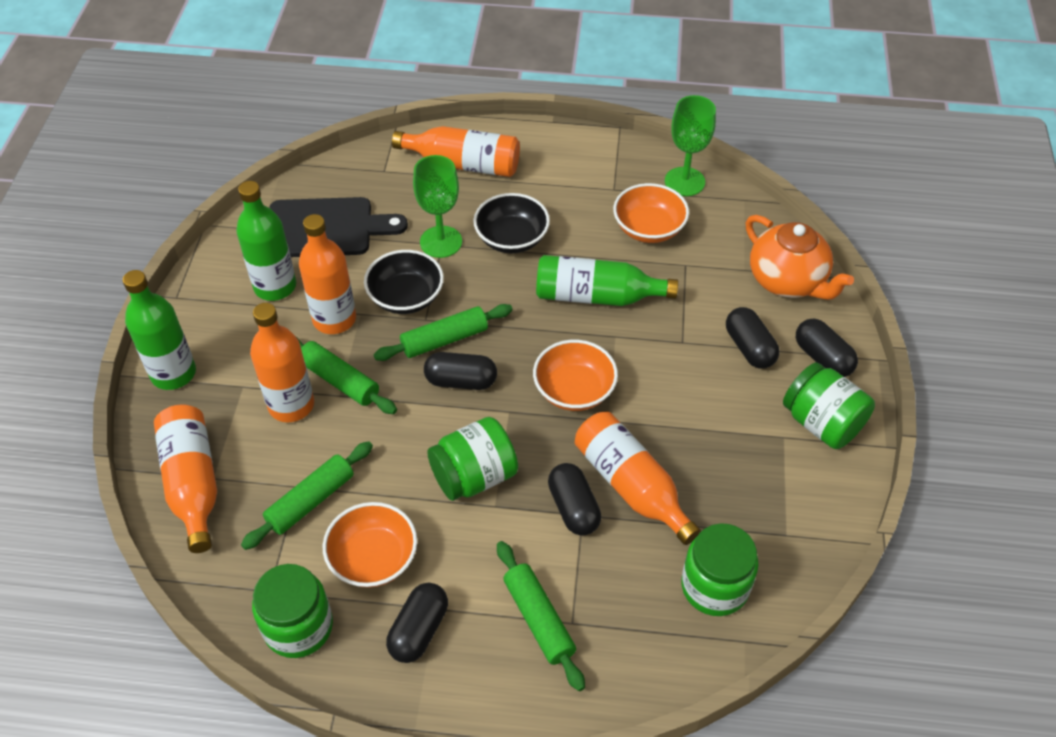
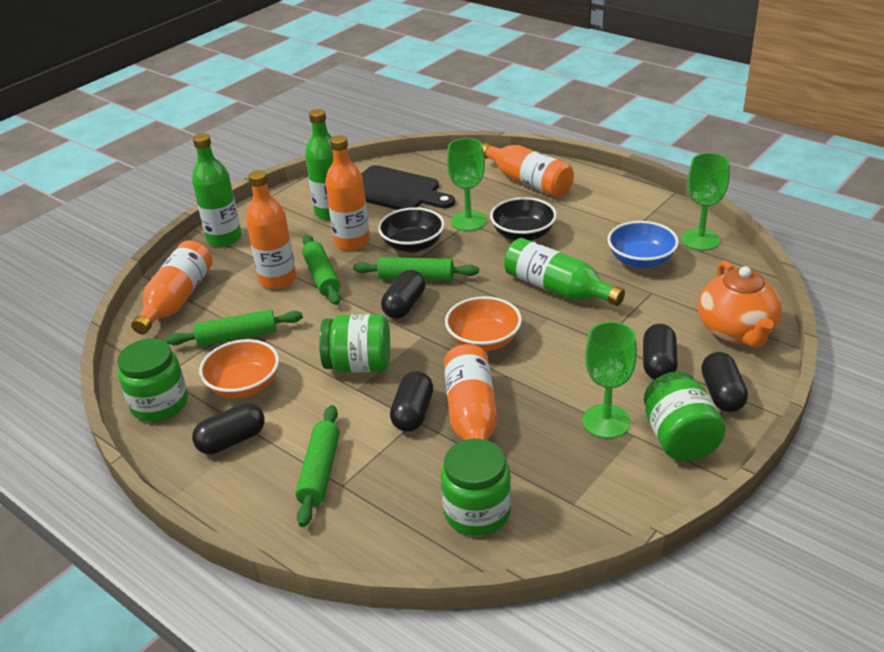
camera: 35 degrees right, 15 degrees down
(461, 381) = (404, 305): black capsule -> black capsule turned 75 degrees clockwise
(648, 228) = (641, 260): orange bowl -> blue bowl
(751, 433) = (606, 421): none -> green goblet

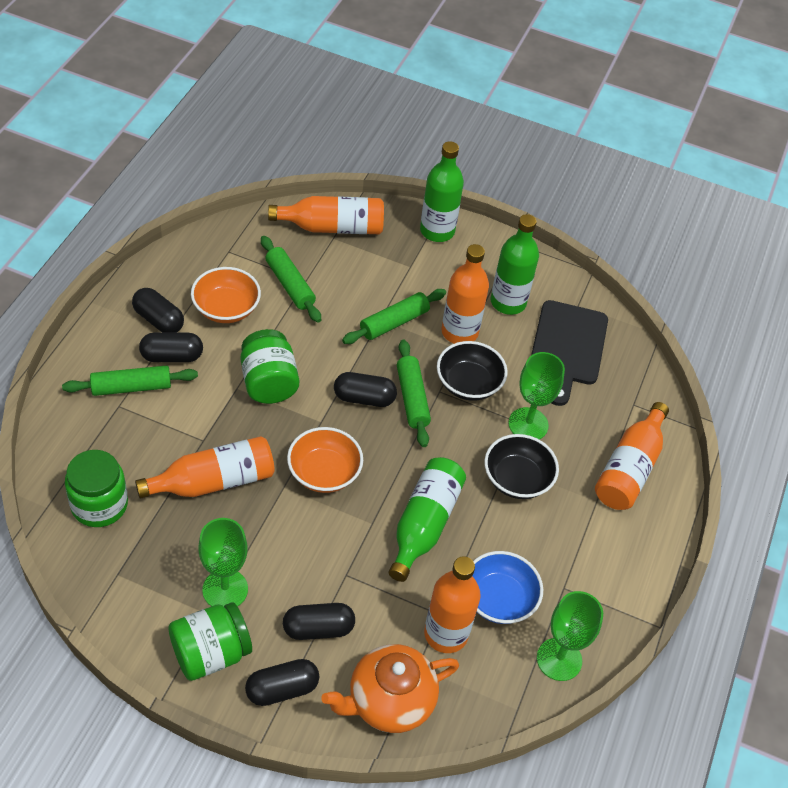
camera: 65 degrees right, 15 degrees up
(159, 404) = (194, 260): green jar -> none
(278, 279) = (381, 290): orange bottle -> orange bottle (446, 634)
(413, 413) = (211, 436): black capsule -> black capsule (172, 356)

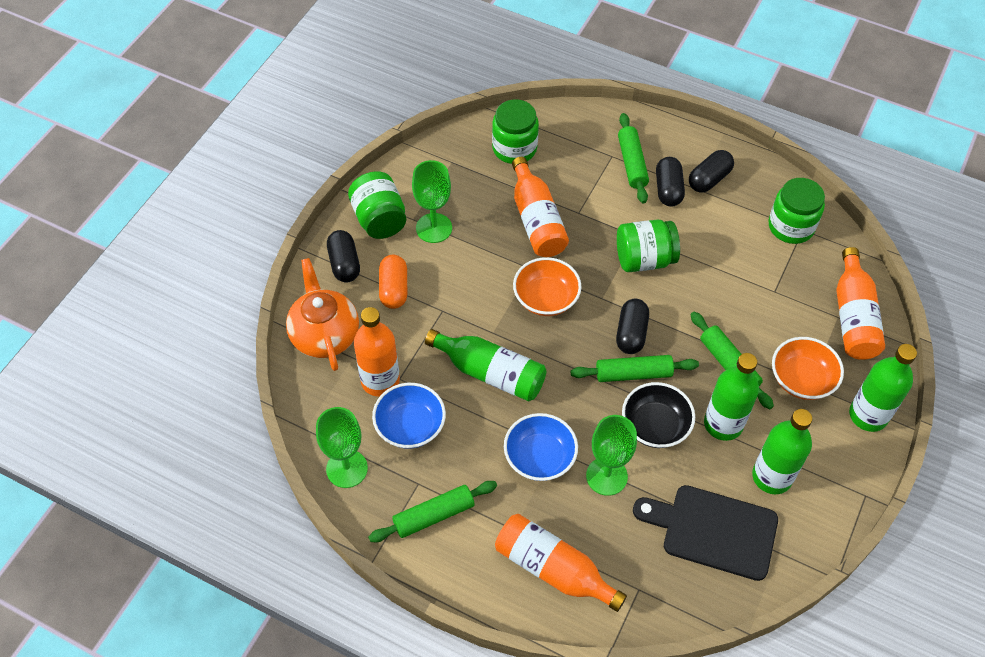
camera: 100 degrees right, 5 degrees up
(224, 260) = (791, 226): none -> green jar
(226, 308) = (729, 228): orange bowl -> orange bowl (801, 379)
(290, 285) = (766, 278): green rolling pin -> green rolling pin (434, 516)
(318, 628) = (394, 289): black capsule -> orange capsule
(459, 332) = (723, 424): orange bottle -> green bottle
(517, 479) = (539, 457): black bowl -> blue bowl

